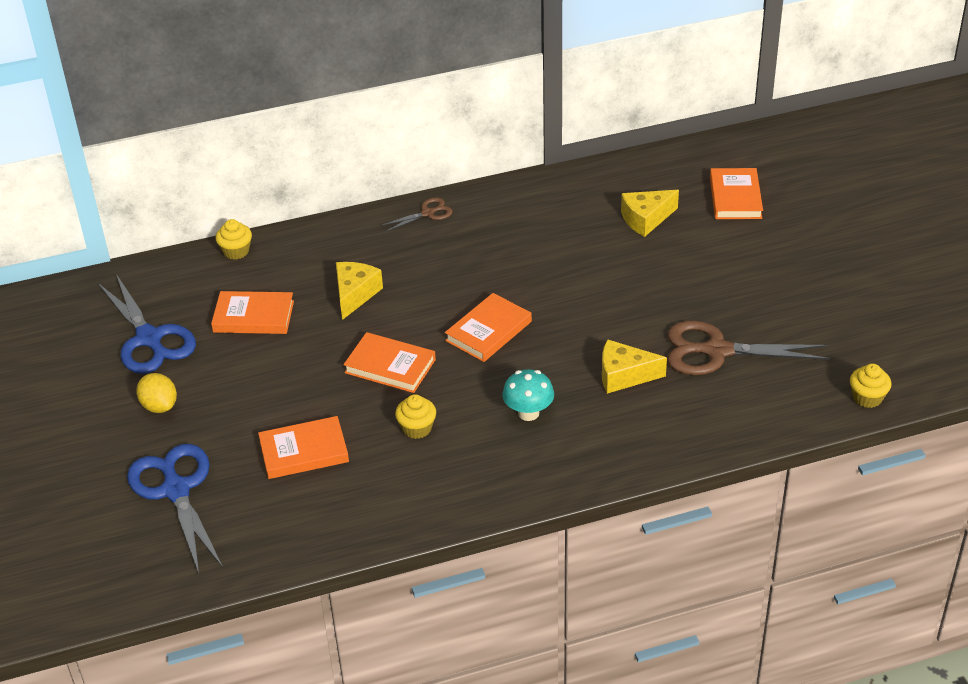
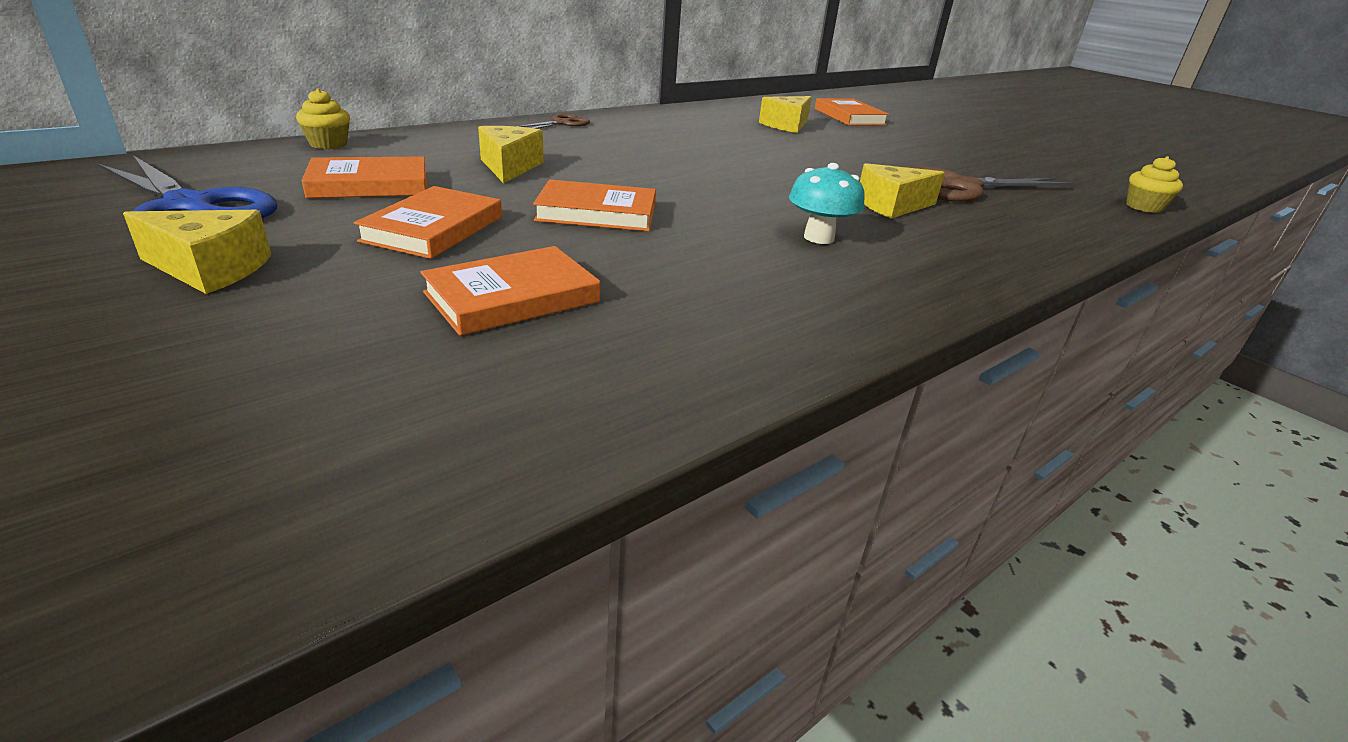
camera: 25 degrees left, 10 degrees down
(159, 406) = (210, 269): yellow lemon -> yellow cheese
(176, 490) = (253, 372): blue scissors -> none
(417, 428) = (681, 260): yellow cupcake -> none
(488, 331) = (701, 184): orange book -> orange book (434, 229)

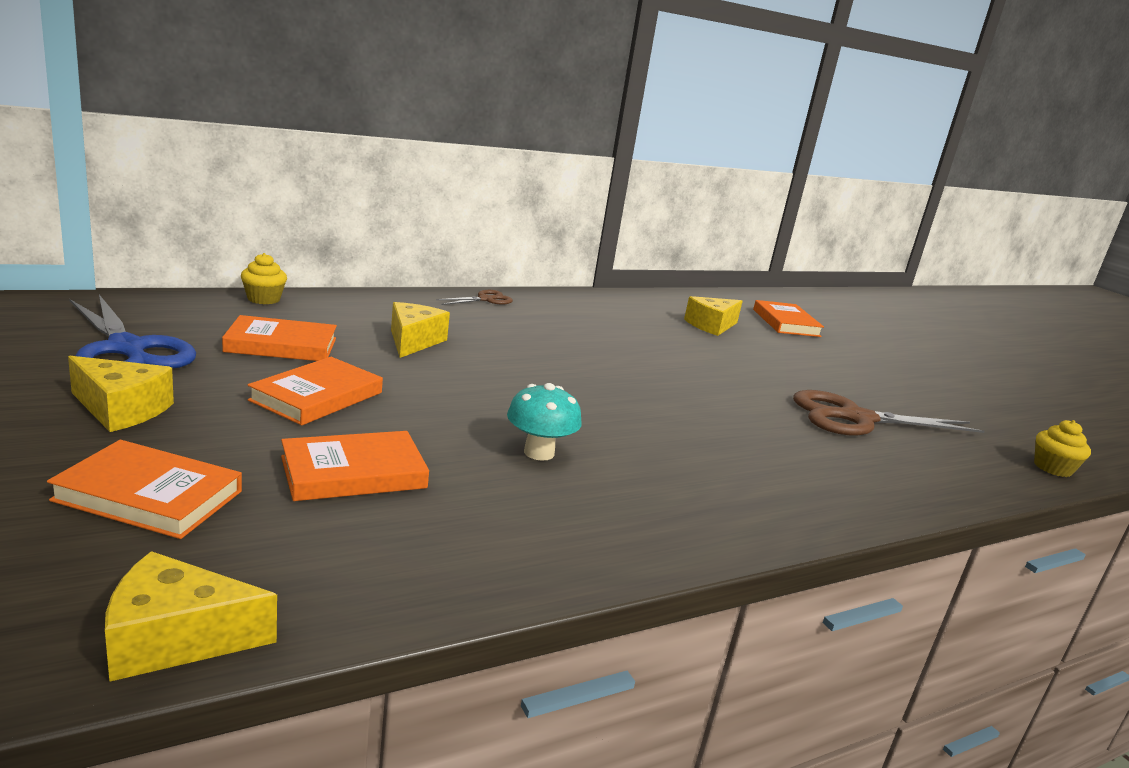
camera: 10 degrees right, 10 degrees down
(597, 213) = (470, 399): orange book -> orange book (149, 496)
(818, 238) = (670, 454): turquoise mushroom -> turquoise mushroom (539, 452)
(892, 206) = (767, 430): yellow cheese -> yellow cheese (176, 638)

